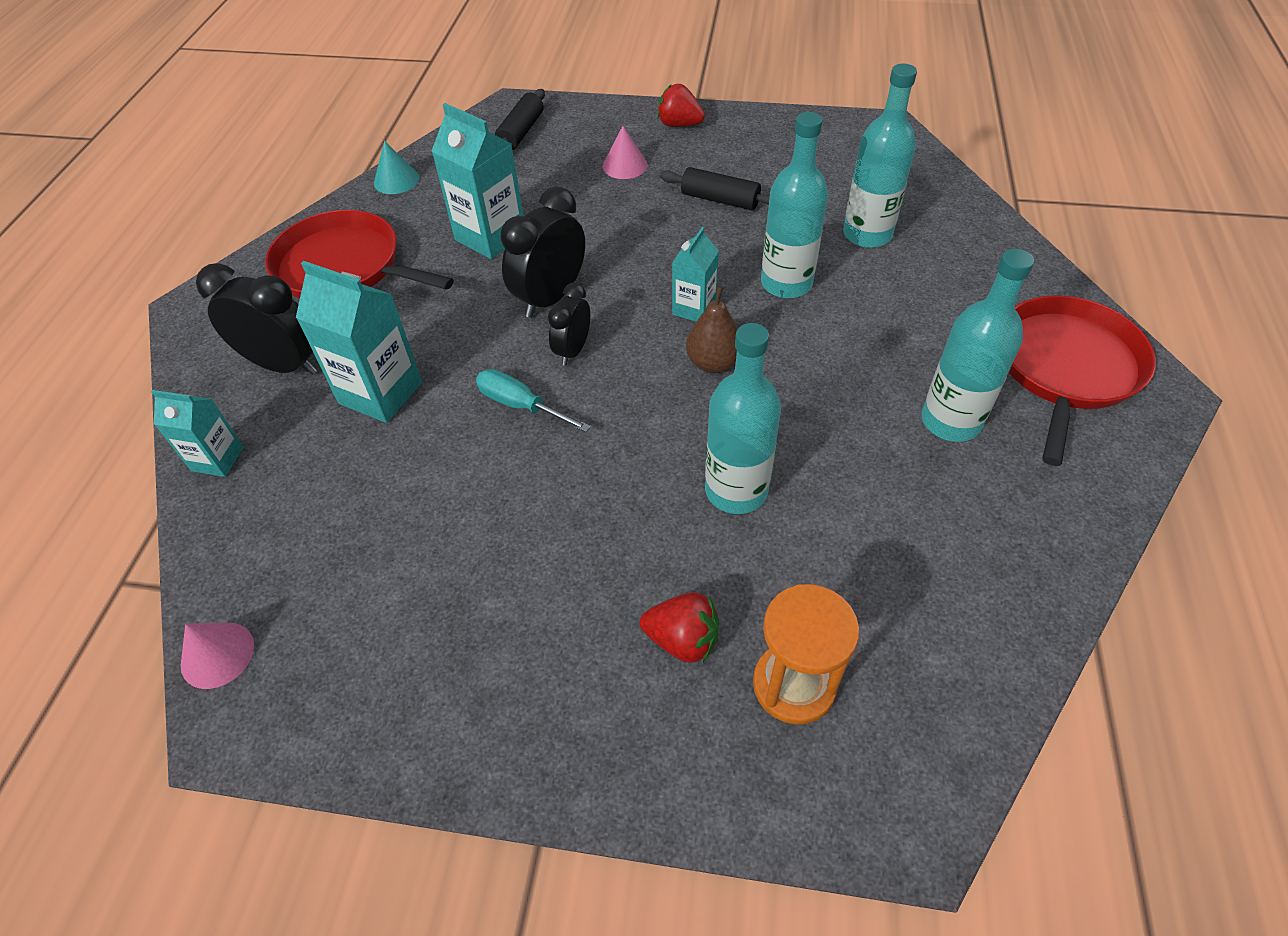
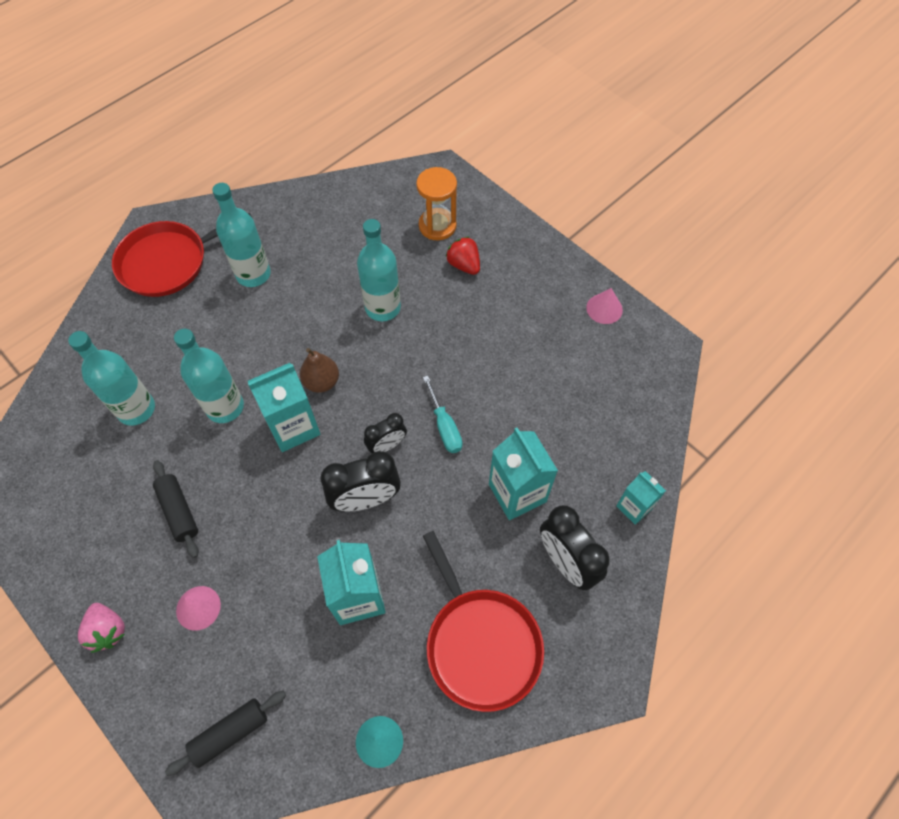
camera: 145 degrees left, 10 degrees up
(217, 655) = (667, 383): pink cone -> pink cone (604, 308)
(679, 124) = (108, 630): red strawberry -> pink strawberry
(694, 308) = (293, 427): turquoise carton -> turquoise carton, size x1.66

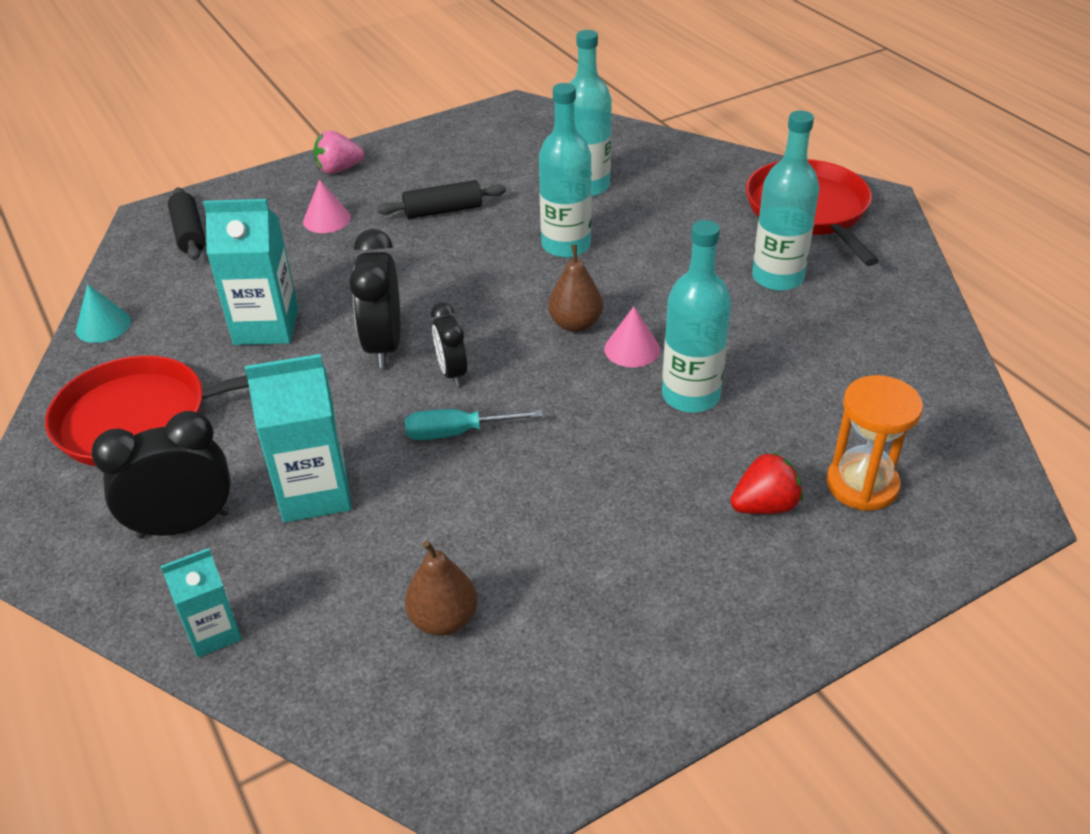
camera: 105 degrees right, 20 degrees down
(293, 427) = (515, 295): turquoise carton -> none
(585, 394) = (443, 619): none -> brown pear
(604, 308) = (621, 701): pink cone -> pink cone (632, 349)

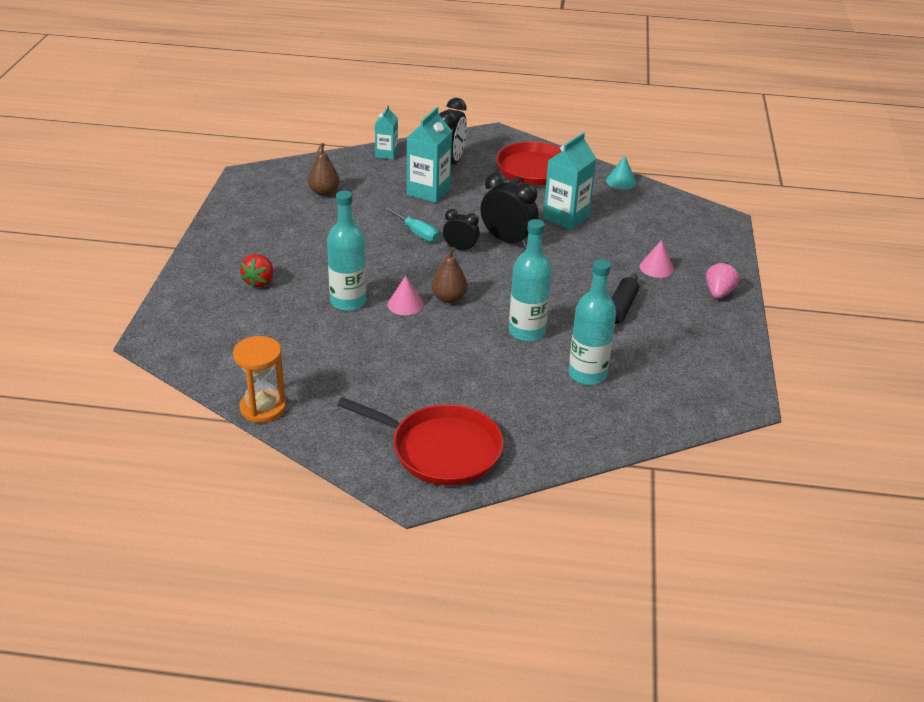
camera: 125 degrees right, 5 degrees down
(189, 234) = (689, 224): black rolling pin -> none
(456, 433) = (417, 233): turquoise screwdriver -> turquoise screwdriver turned 105 degrees clockwise
(777, 277) = (393, 388): turquoise bottle -> none
(862, 485) = (228, 312): orange hourglass -> orange hourglass (263, 408)

